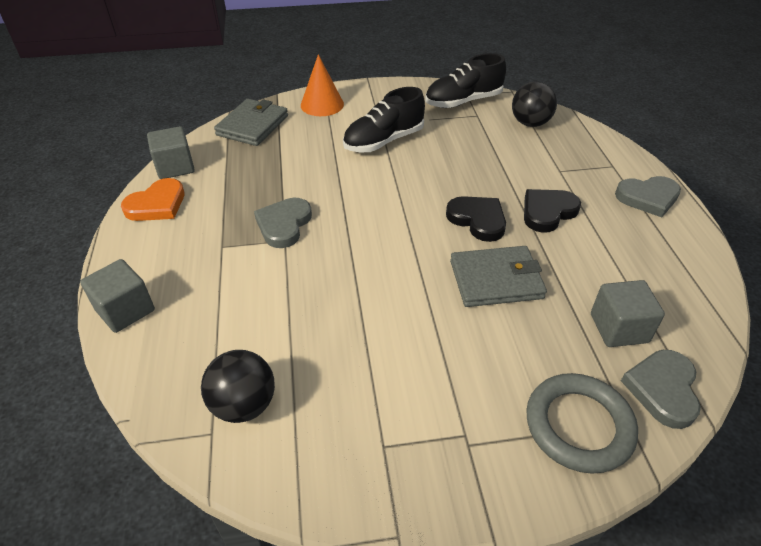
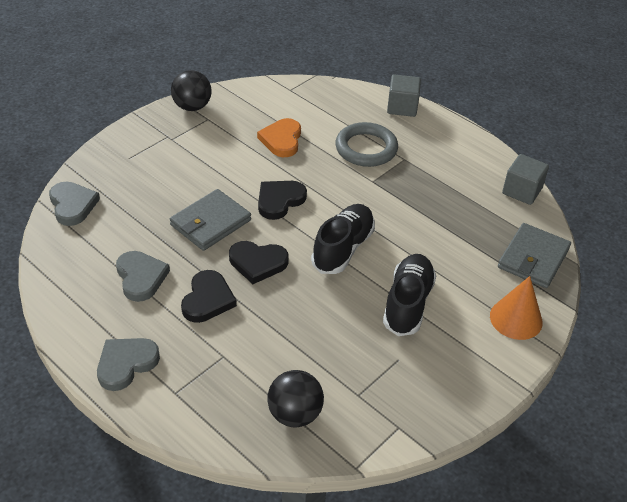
camera: 140 degrees right, 0 degrees up
(157, 204) = (484, 161): orange heart -> orange heart (282, 140)
(244, 405) = (289, 103): black ball -> black ball (192, 107)
(252, 125) = (533, 258): grey wallet -> grey wallet turned 45 degrees clockwise
(284, 225) = (387, 190): grey heart -> grey heart (141, 277)
(401, 267) = (279, 201): none -> black heart
(463, 101) = (391, 410): black shoe -> black shoe (343, 248)
(578, 425) = (115, 167): grey ring -> grey ring (366, 148)
(619, 328) = (111, 229): grey cube -> none

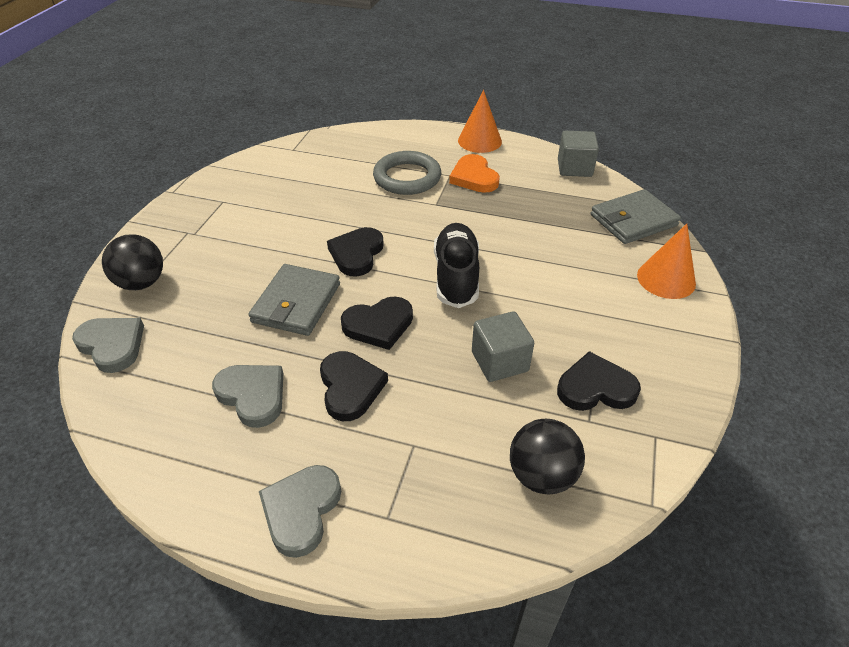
camera: 25 degrees left, 0 degrees up
(192, 107) = (197, 195): black ball -> black ball (141, 283)
(282, 140) = (317, 196): orange heart -> orange heart (474, 177)
(383, 375) = (595, 387): none -> black heart
(402, 107) = (413, 133): grey cube -> grey cube (499, 361)
(408, 303) = (560, 305): black shoe -> none
(455, 135) = (479, 141): none -> orange cone
(533, 258) = (633, 220): grey wallet -> grey wallet turned 60 degrees clockwise

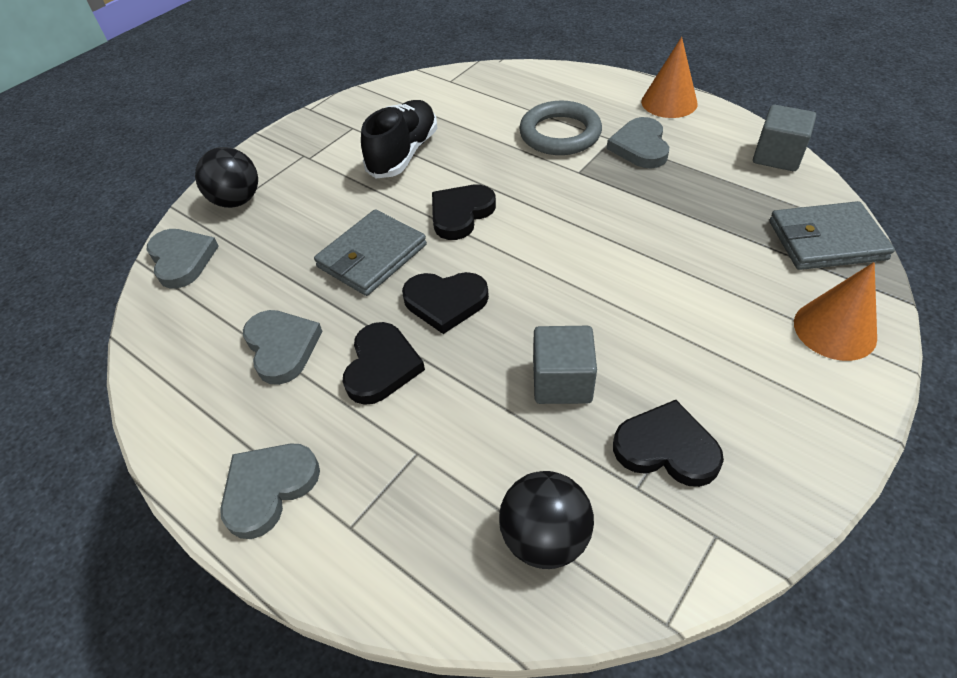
camera: 25 degrees right, 5 degrees up
(456, 276) = (560, 265): black shoe -> black shoe (404, 153)
(474, 177) = (640, 147): orange heart -> grey heart

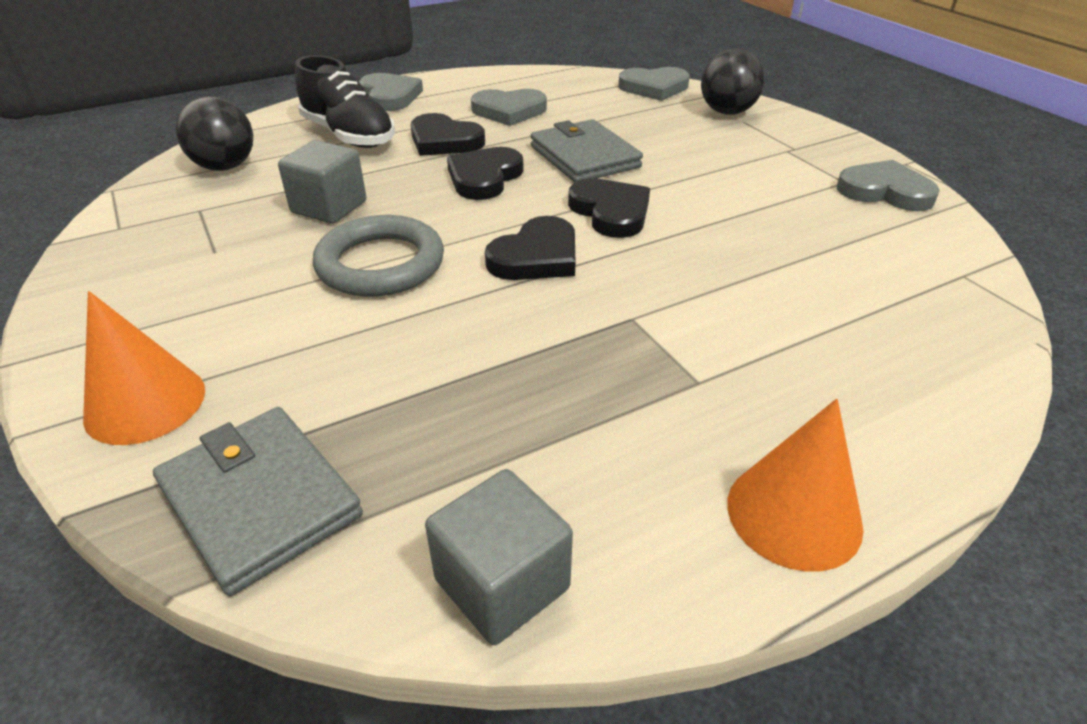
camera: 110 degrees right, 10 degrees down
(404, 153) = (762, 202): black shoe -> black shoe (349, 136)
(560, 134) = (744, 332): grey ring -> grey ring (380, 264)
(640, 147) = (656, 403): grey heart -> grey heart (885, 191)
(666, 448) = (204, 232): black heart -> black heart (536, 256)
(826, 240) = (259, 500): grey wallet -> grey wallet turned 60 degrees counterclockwise

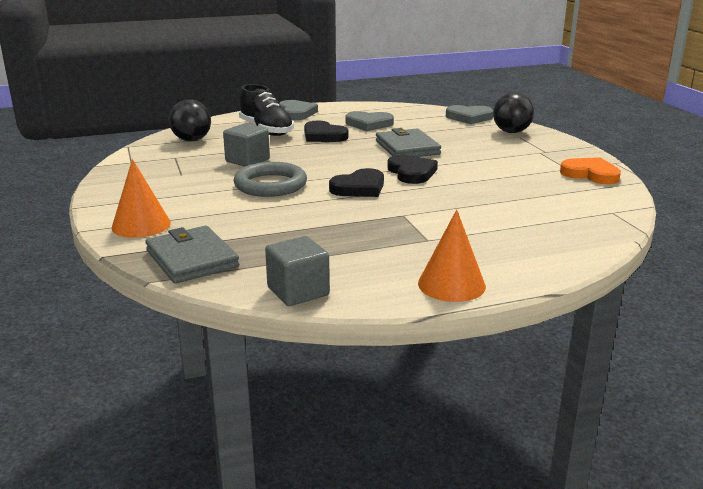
camera: 10 degrees right, 15 degrees down
(484, 177) = (342, 153): black heart -> none
(885, 191) = (590, 174): grey heart -> orange heart

